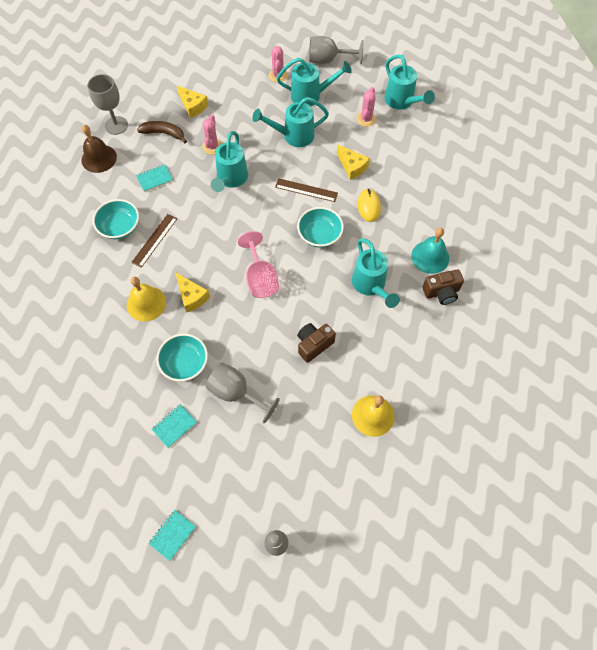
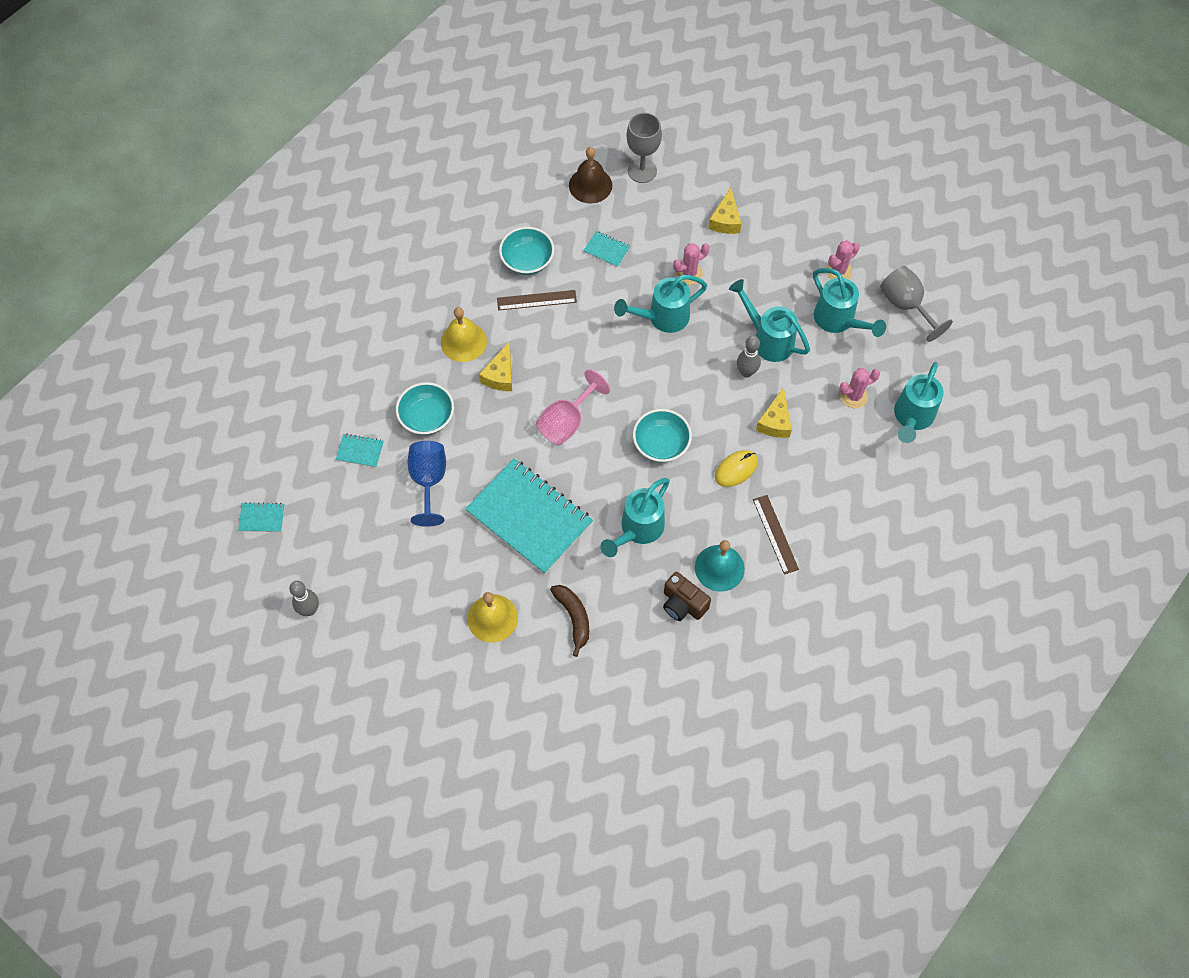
camera: 55 degrees right, 0 degrees up
(164, 133) = (668, 219): brown banana -> brown banana (573, 618)
(236, 393) = (429, 481): grey goblet -> blue goblet
(306, 160) = (746, 372): none -> grey bowling pin
(306, 190) = (707, 396): brown ruler -> brown ruler (775, 534)
(313, 345) = (529, 517): brown camera -> turquoise notebook

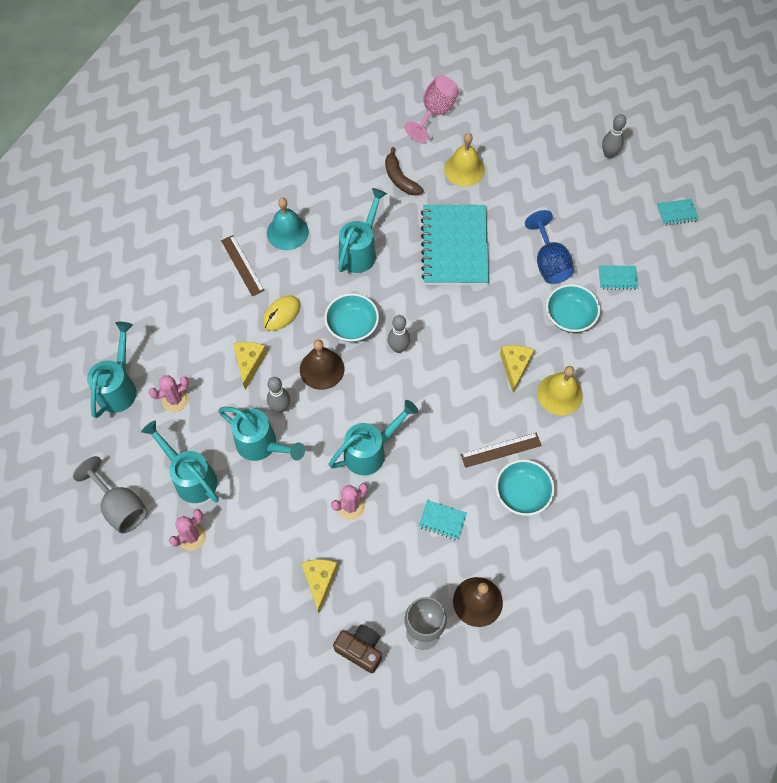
camera: 170 degrees right, 0 degrees up
(529, 517) = (454, 247): turquoise notebook -> turquoise notebook turned 60 degrees clockwise
(567, 422) = (441, 332): pink goblet -> pink goblet (435, 113)
(616, 413) = (398, 348): none -> grey bowling pin
(683, 604) = (314, 201): brown camera -> brown camera (360, 649)
(699, 403) = (322, 369): none -> brown bell

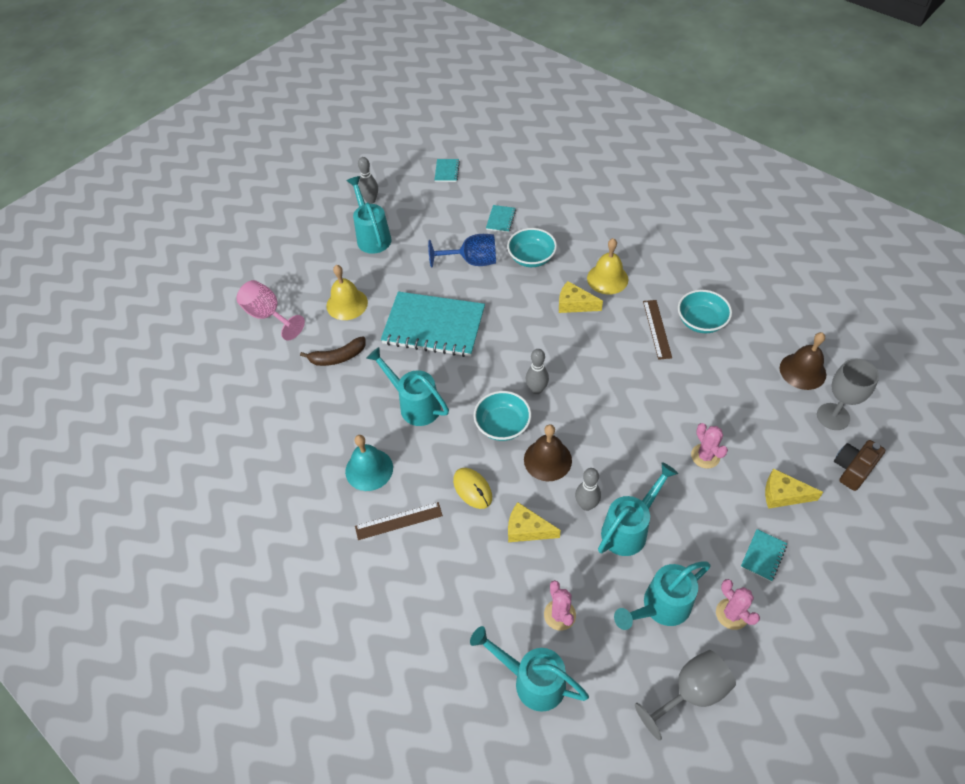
camera: 75 degrees left, 10 degrees down
(370, 451) = (647, 430): turquoise watering can -> turquoise watering can (372, 236)
(442, 520) = (724, 384): turquoise notebook -> turquoise notebook (763, 556)

